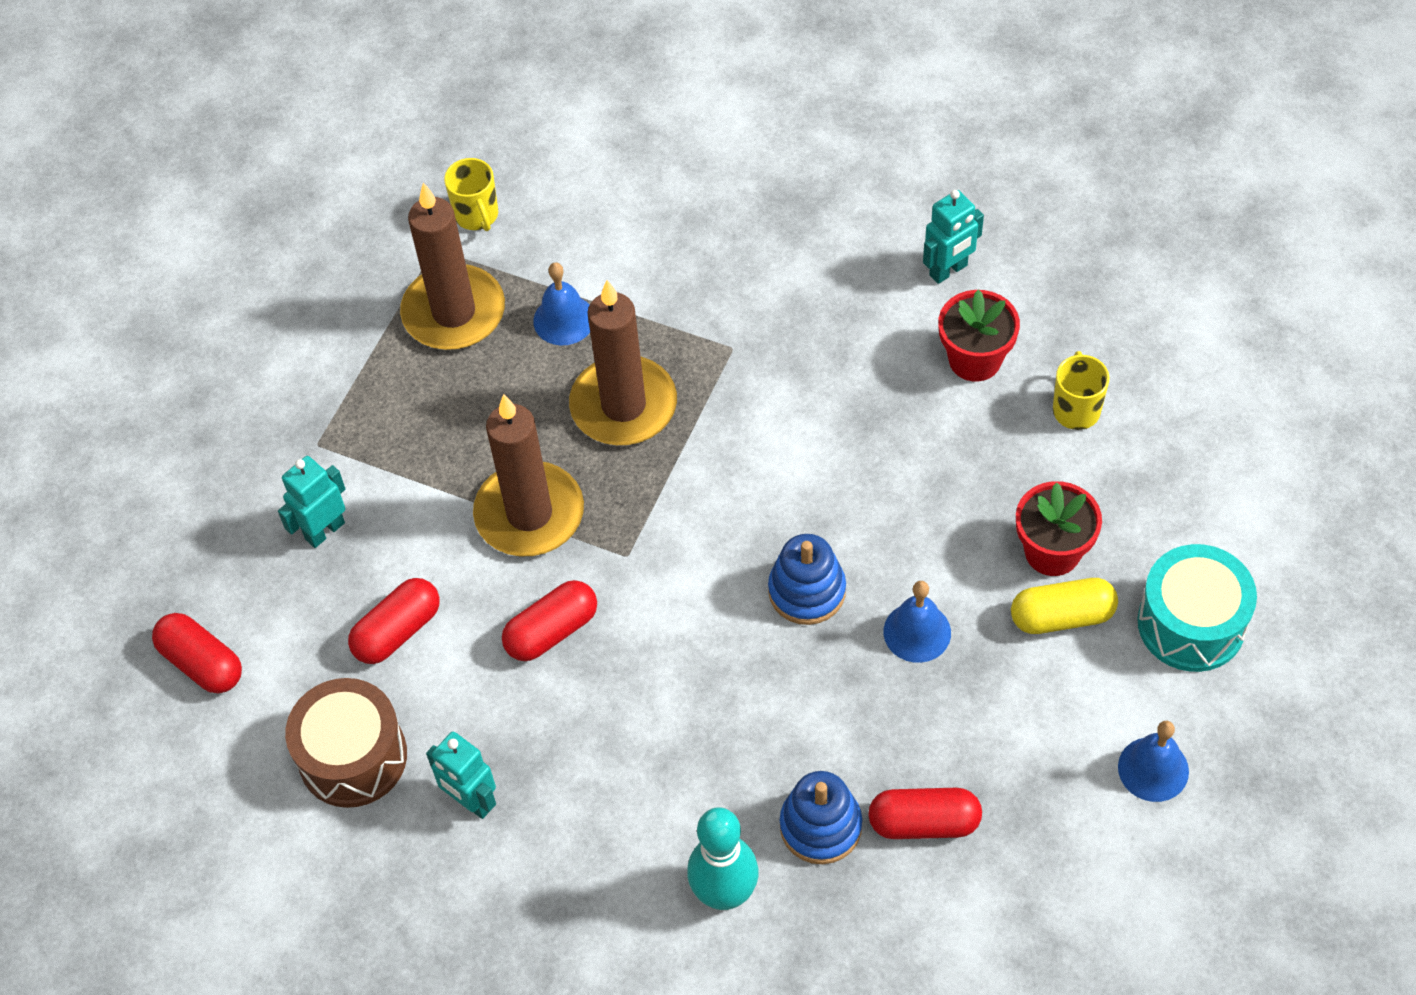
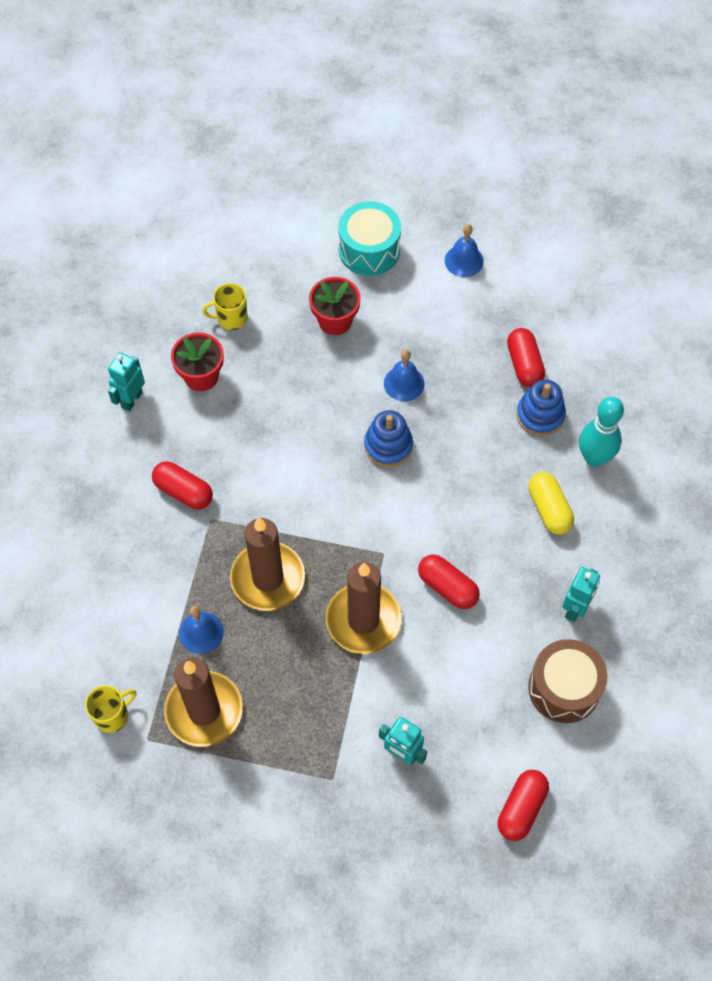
camera: 105 degrees left, 5 degrees up
(397, 631) = (468, 683): red capsule -> red capsule (183, 491)
(948, 270) = (131, 399): turquoise robot -> turquoise robot turned 105 degrees counterclockwise
(1062, 616) = (377, 312): yellow capsule -> yellow capsule (549, 509)

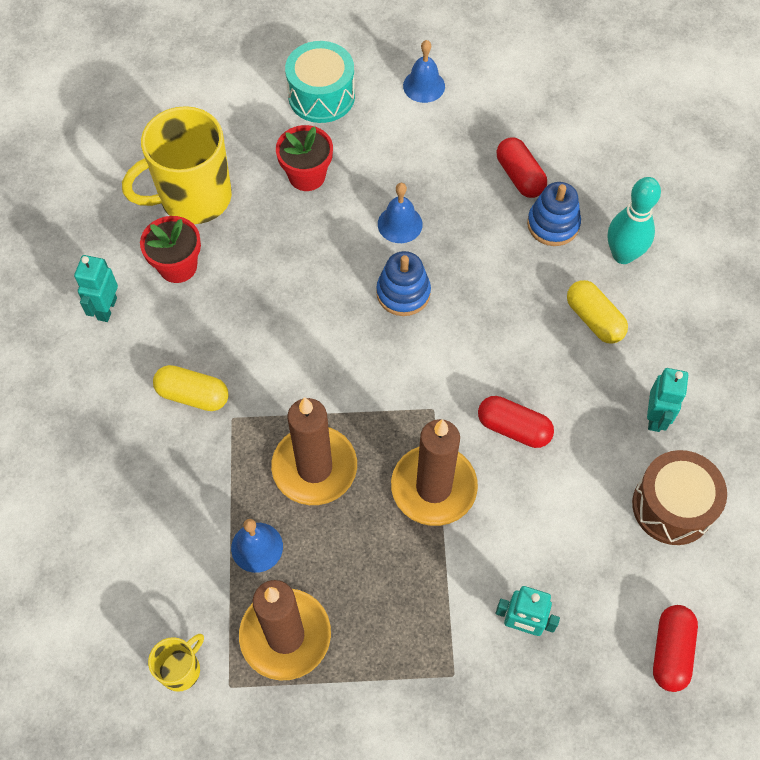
camera: 15 degrees left, 0 degrees up
(183, 491) = (193, 395): red capsule -> yellow capsule
(231, 318) = (193, 198): yellow mug -> yellow mug, size x2.12

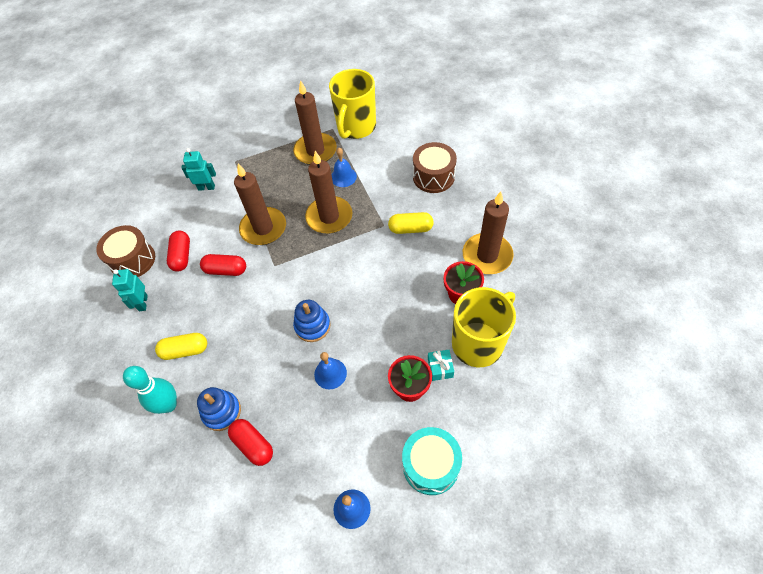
camera: 165 degrees right, 5 degrees down
(101, 484) = (433, 176): none -> brown drum
(106, 309) = (487, 255): turquoise robot -> brown candle
(181, 669) = (356, 127): yellow mug -> yellow mug, size x2.12
(258, 185) = (440, 368): none -> turquoise gift
(594, 319) = (185, 350): yellow capsule -> yellow capsule turned 45 degrees counterclockwise
(670, 651) = (133, 199): red capsule -> red capsule (182, 256)

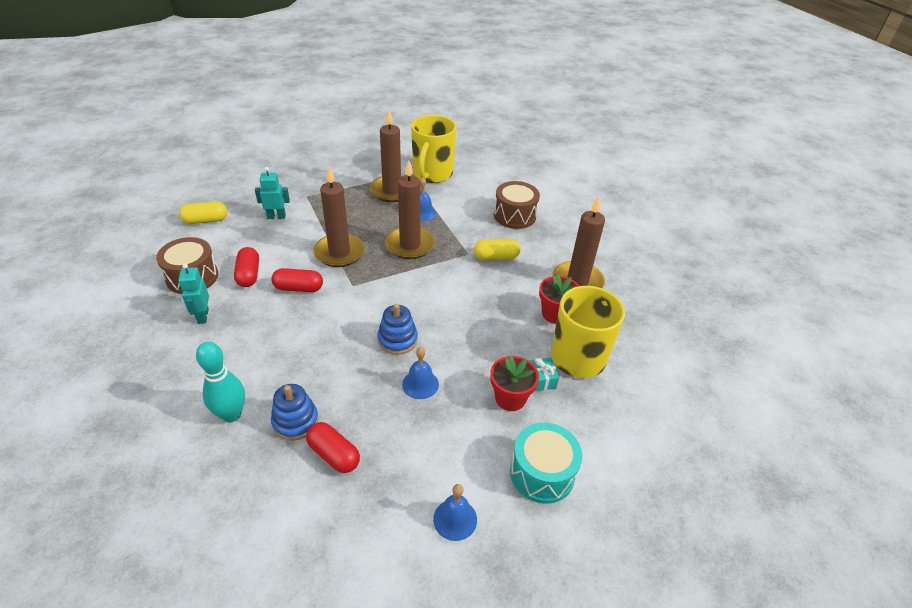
camera: 10 degrees left, 15 degrees down
(185, 350) = (252, 361): yellow capsule -> yellow capsule (206, 220)

